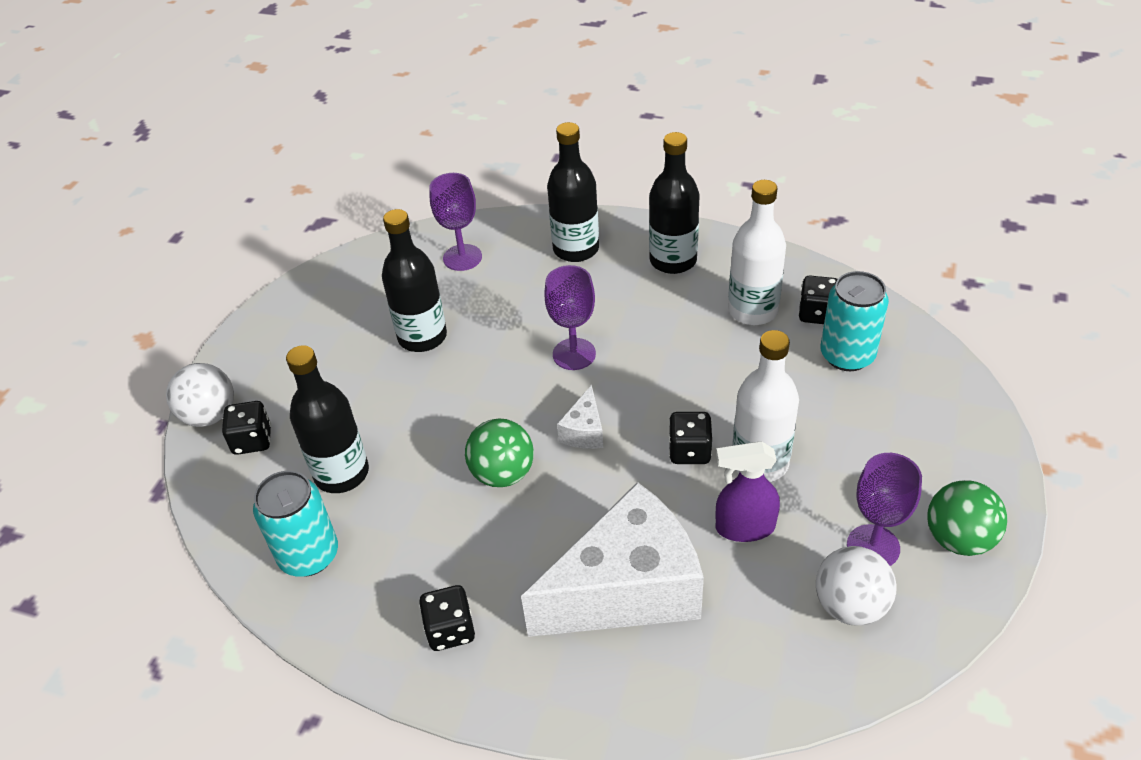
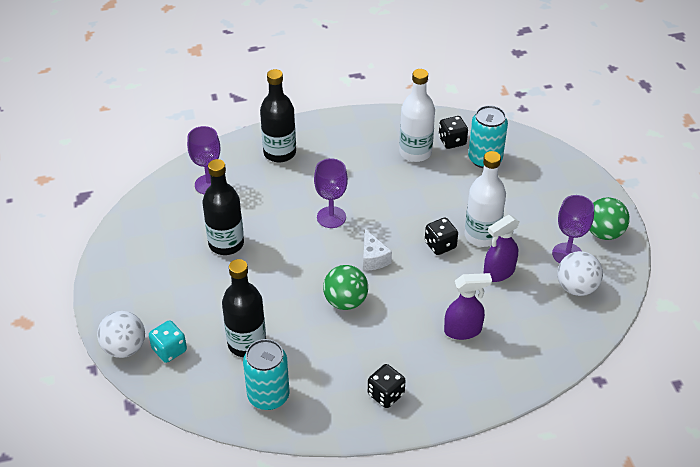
camera: 35 degrees left, 0 degrees up
(252, 440) = (169, 350): black dice -> turquoise dice
(627, 590) = (463, 330): white cheese -> purple spray bottle
(673, 260) = (346, 139): black bottle -> none

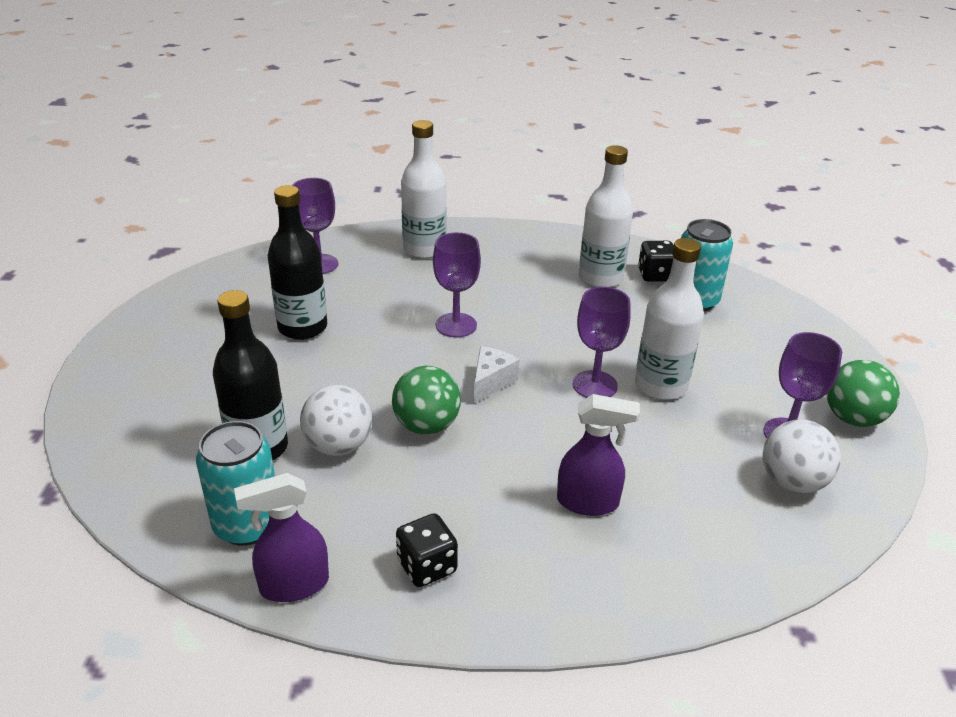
camera: 15 degrees right, 10 degrees down
(124, 348) = (93, 417): white ball -> white ball (338, 446)
(169, 350) = (149, 432): turquoise dice -> none
(279, 153) = (424, 249): black bottle -> white bottle
(373, 258) = (491, 382): white cheese -> white cheese turned 150 degrees counterclockwise
(440, 245) = (594, 385): black dice -> purple goblet
(498, 272) = (671, 436): purple spray bottle -> purple spray bottle (293, 585)

